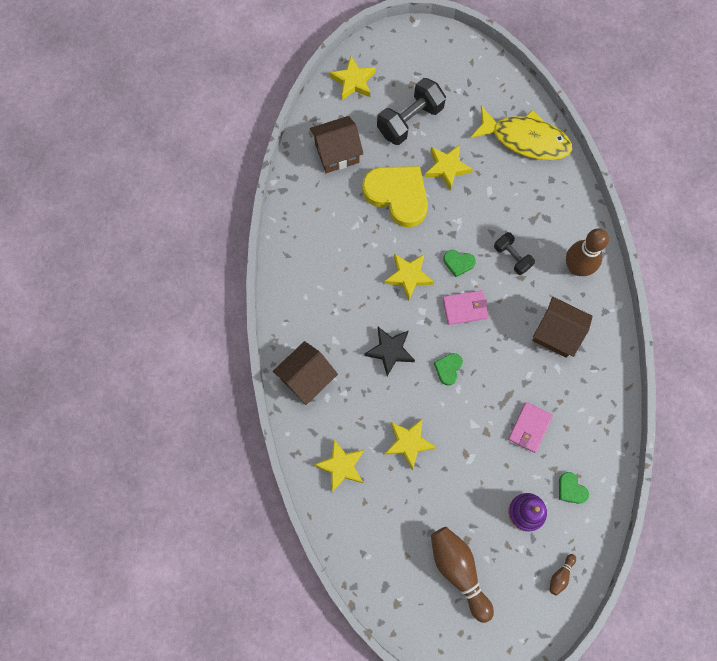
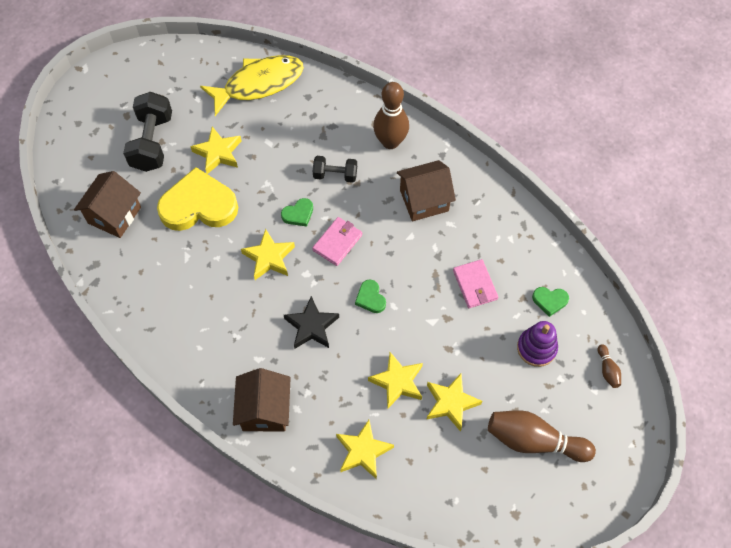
camera: 45 degrees left, 10 degrees down
(353, 81) = (74, 150): yellow star -> yellow star (451, 403)

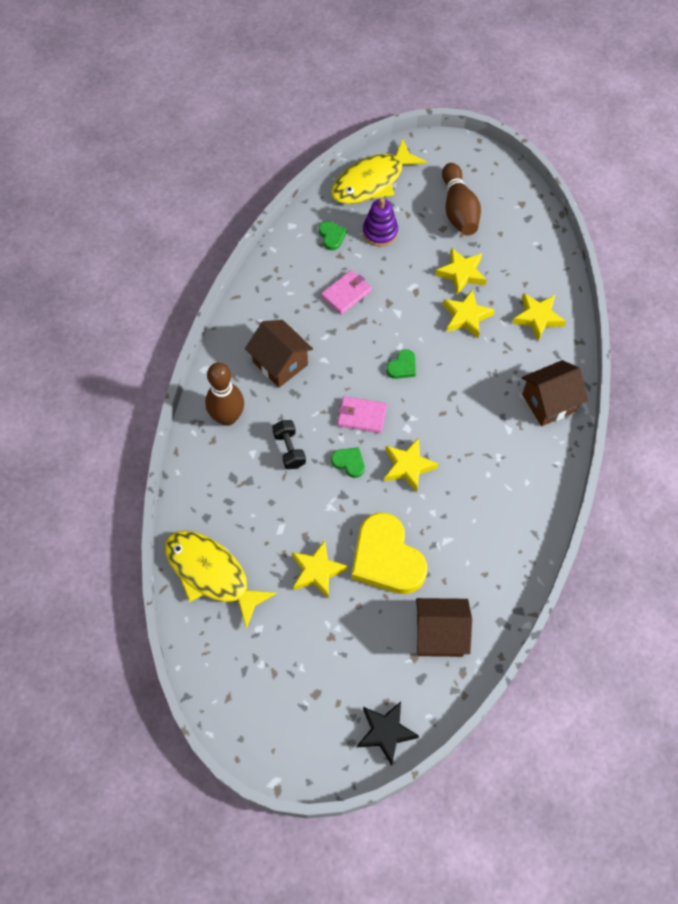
camera: 115 degrees left, 0 degrees up
(152, 142) = (336, 646): black dumbbell -> none
(311, 326) = (455, 401): black star -> black star (386, 732)
(607, 370) = (372, 181): brown bowling pin -> yellow fish

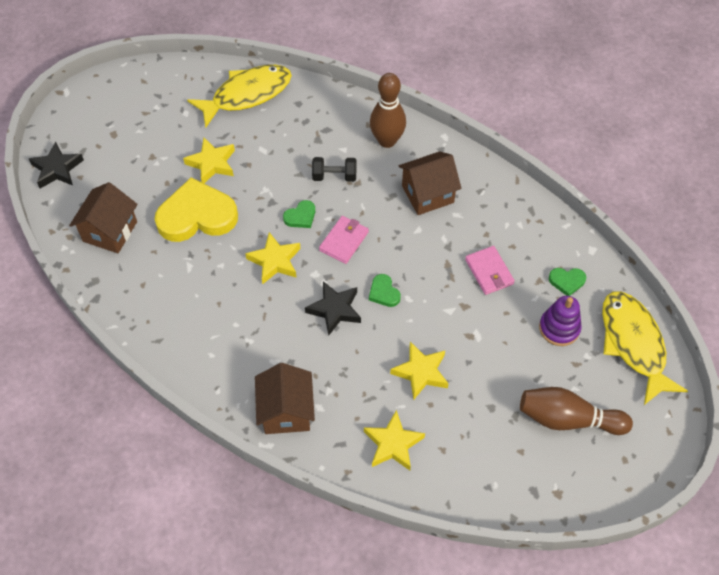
camera: 110 degrees right, 5 degrees down
(437, 399) = (334, 310): none -> black star
(461, 273) = (478, 389): yellow star -> none

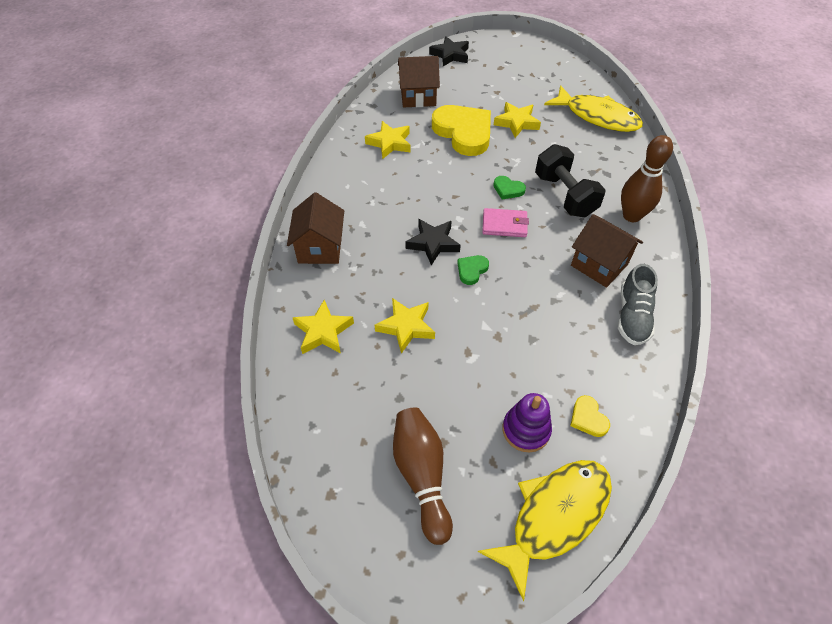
camera: 65 degrees right, 5 degrees down
(275, 261) = (454, 190): yellow star -> yellow star (390, 143)
(286, 411) = (320, 248): brown house -> brown house turned 60 degrees counterclockwise
(334, 176) = (564, 195): black dumbbell -> black dumbbell, size x1.72
(489, 272) = (550, 343): pink wallet -> none
(490, 201) = (632, 316): none -> grey shoe
(567, 281) = (588, 418): green heart -> yellow heart

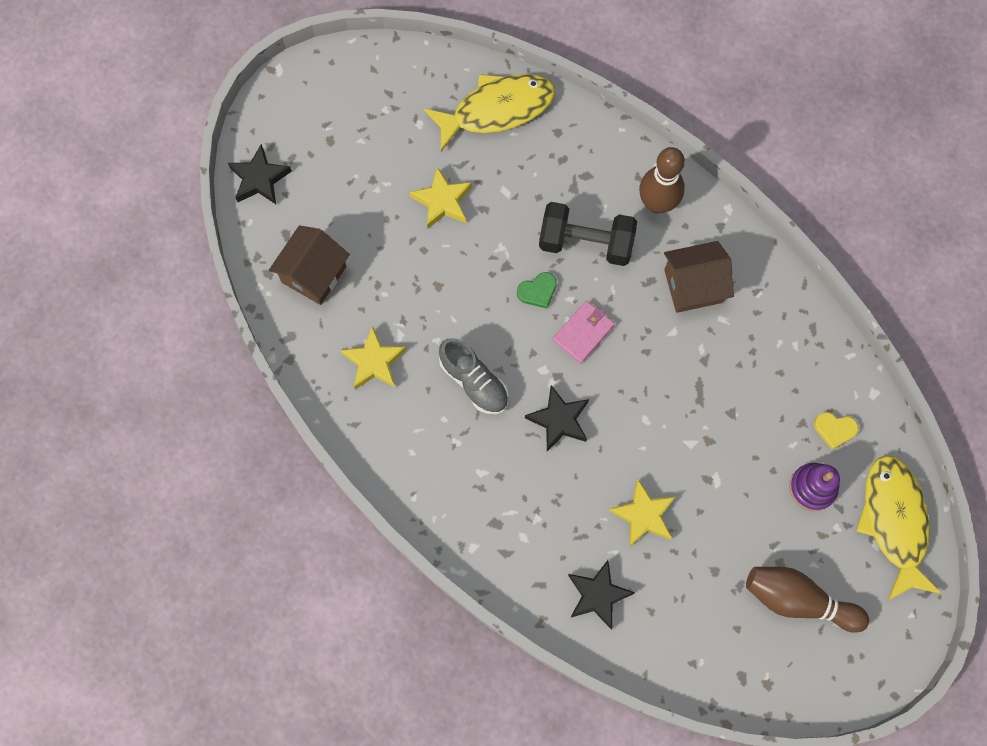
camera: 55 degrees left, 20 degrees up
(320, 248) = (486, 536): brown house -> none
(323, 331) = (597, 595): yellow star -> black star
(463, 132) = (416, 270): yellow heart -> none
(471, 270) = (619, 408): green heart -> none
(632, 316) = (766, 307): grey shoe -> grey shoe (474, 381)

